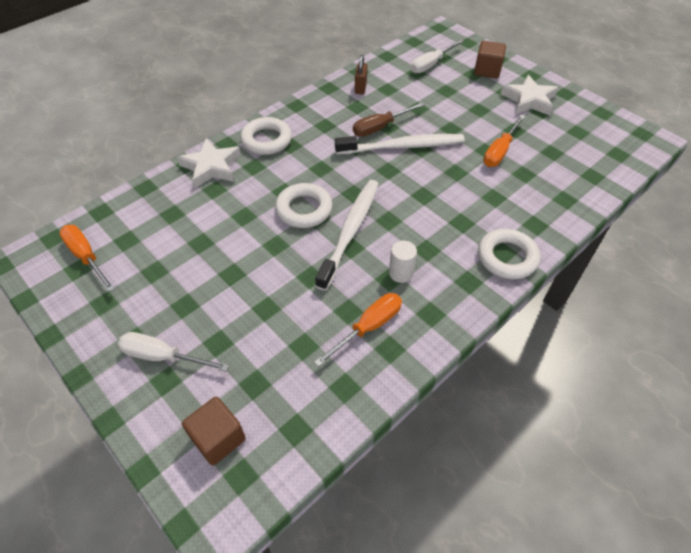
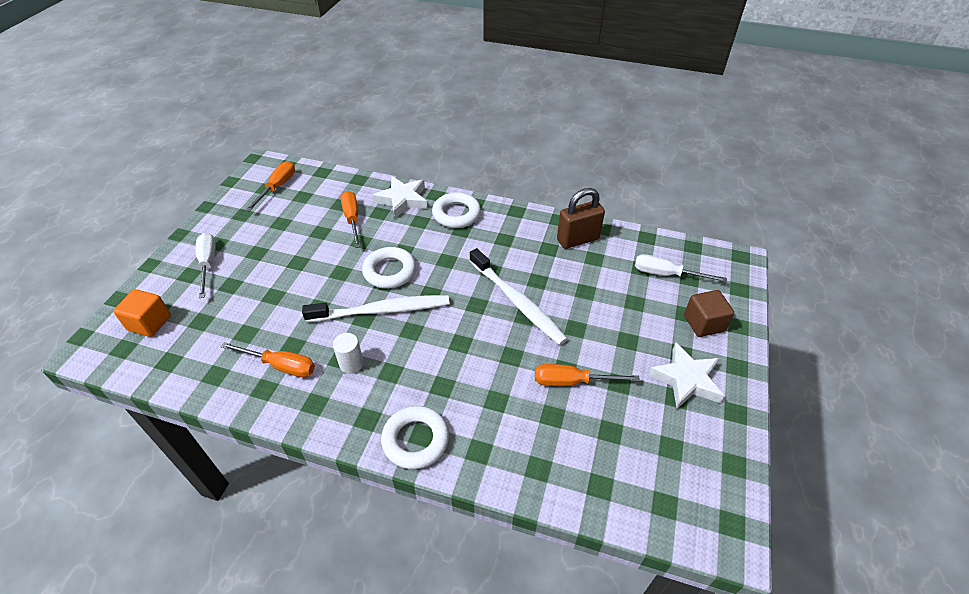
camera: 60 degrees right, 5 degrees down
(204, 212) = (352, 219): none -> orange screwdriver
(218, 438) = (149, 323): brown cube -> orange cube
(360, 88) = (577, 239): brown padlock -> brown padlock, size x1.68
(380, 127) = (532, 276): brown screwdriver -> none

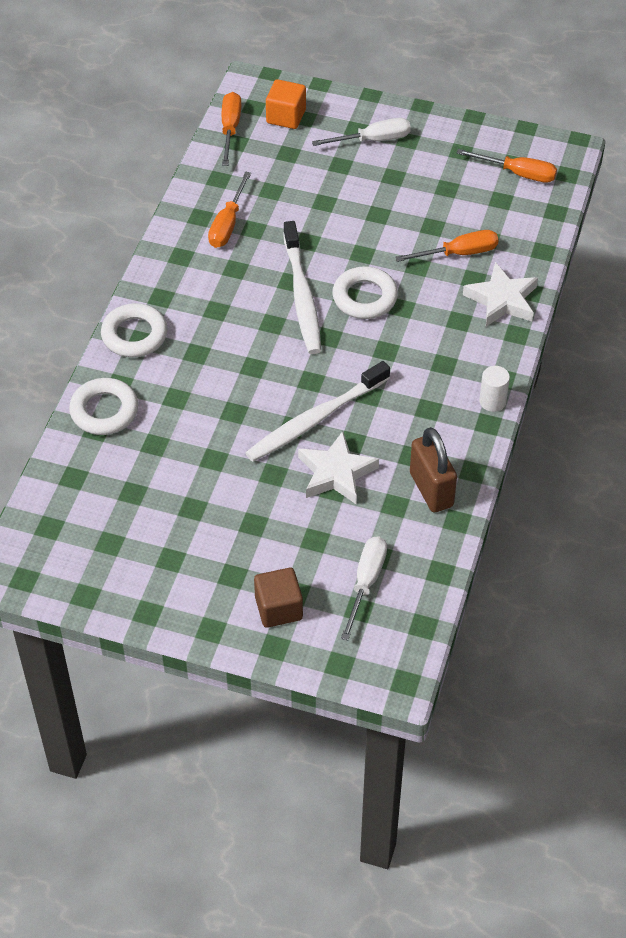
camera: 90 degrees right, 5 degrees up
(351, 364) = (228, 278): white cylinder -> white cylinder (492, 401)
(456, 214) = (476, 358): white ring -> white ring (104, 411)
(572, 381) = (196, 464): orange screwdriver -> orange screwdriver (230, 129)
(686, 379) = (194, 573): white star -> white star (336, 473)

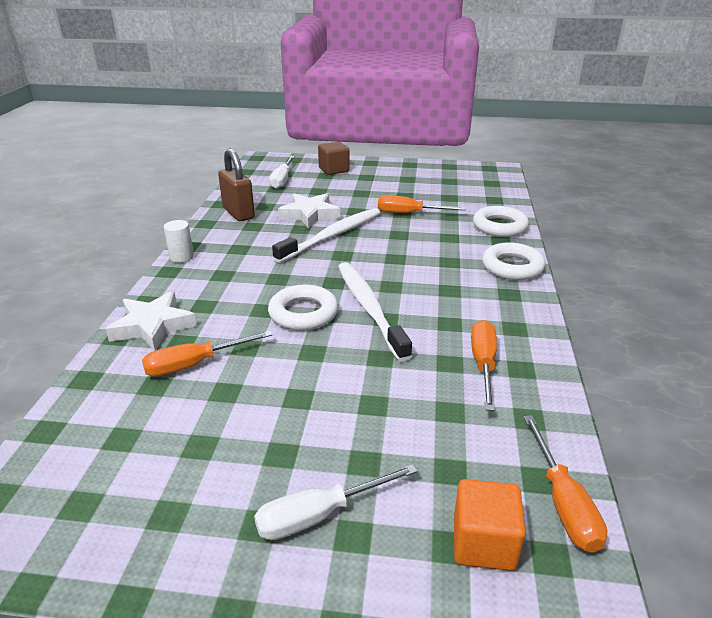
camera: 170 degrees right, 20 degrees down
(518, 173) = (80, 485): orange screwdriver -> orange screwdriver (409, 213)

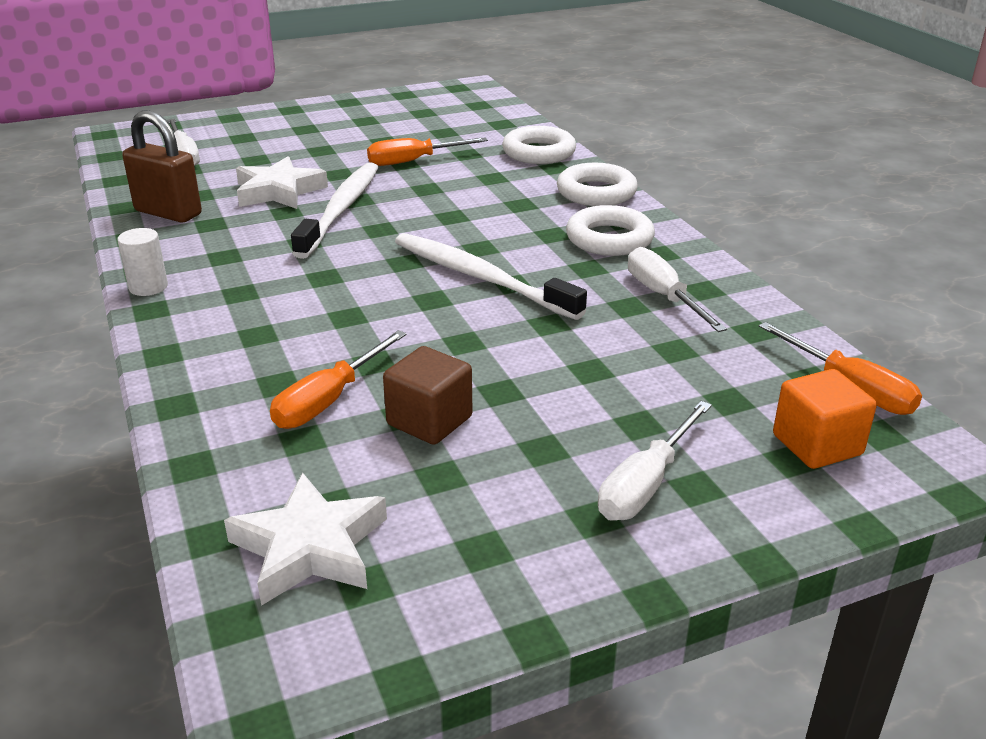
camera: 30 degrees left, 0 degrees up
(153, 326) = (213, 378): white star -> white star (310, 547)
(303, 313) = (405, 305): white ring -> white ring (609, 239)
(334, 170) = (248, 128): brown cube -> brown cube (429, 421)
(483, 364) = (663, 296): orange screwdriver -> white screwdriver

